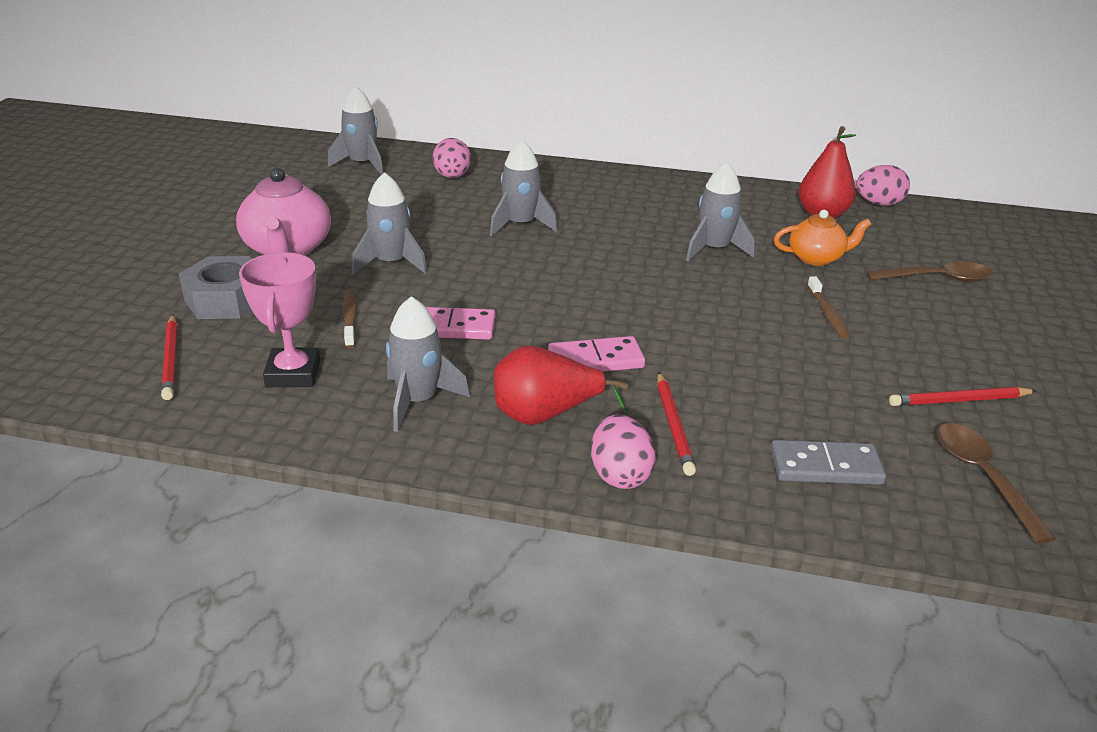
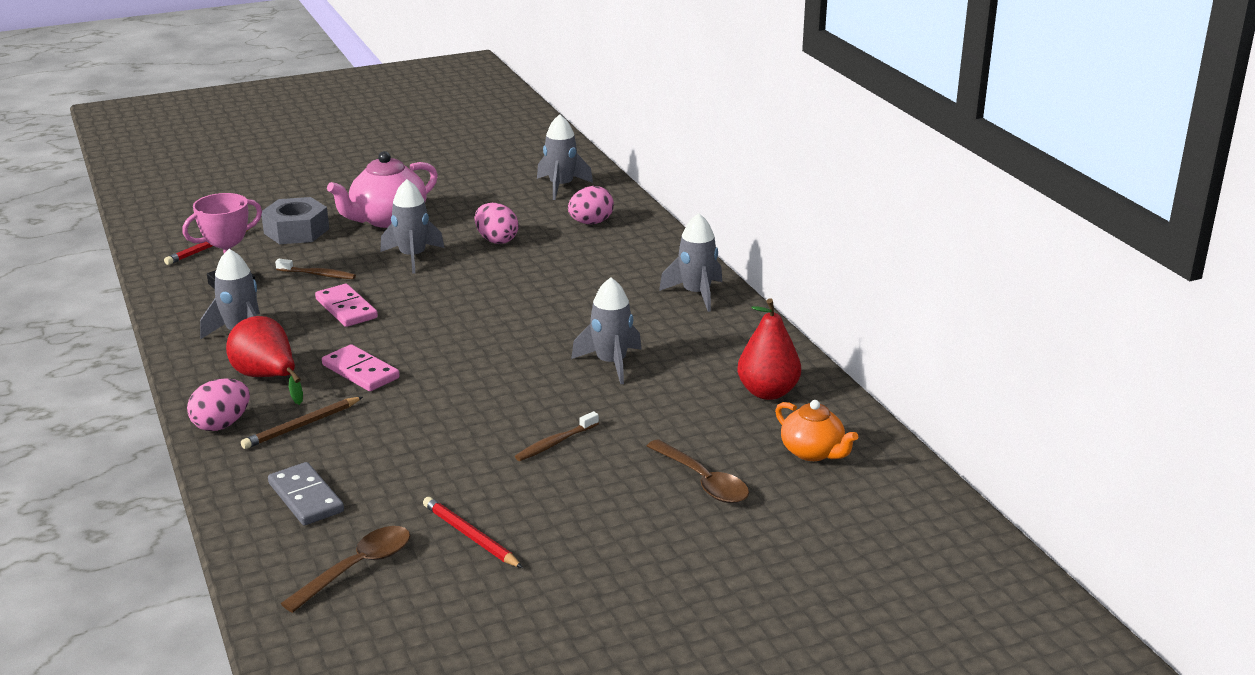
camera: 55 degrees right, 5 degrees down
(350, 319) = (318, 274): brown toothbrush -> brown toothbrush turned 60 degrees clockwise
(521, 225) = (541, 276): grey rocket -> grey rocket (696, 294)
(673, 426) = (301, 426): red pencil -> brown pencil
(816, 258) = (662, 412): orange teapot -> orange teapot (813, 452)
(879, 203) = (845, 414): pink egg -> pink egg (496, 240)

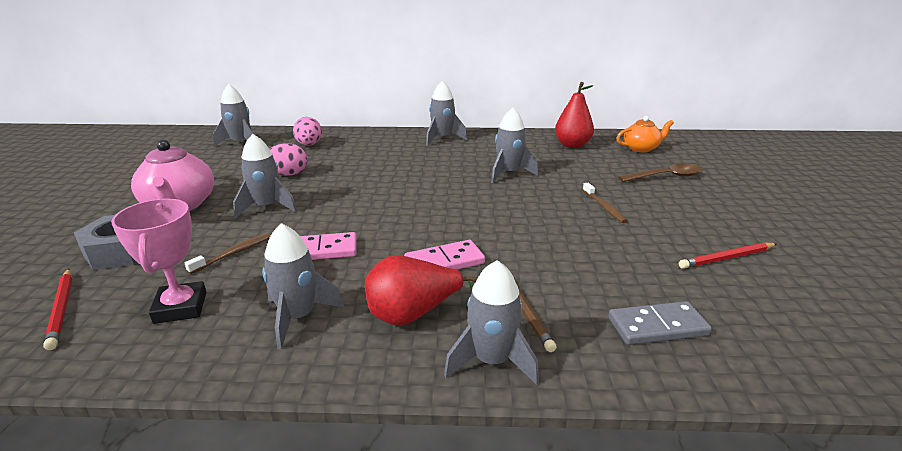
camera: 65 degrees left, 0 degrees up
(222, 424) = (491, 361): pink egg -> grey rocket
(358, 568) = (778, 316): brown spoon -> none

